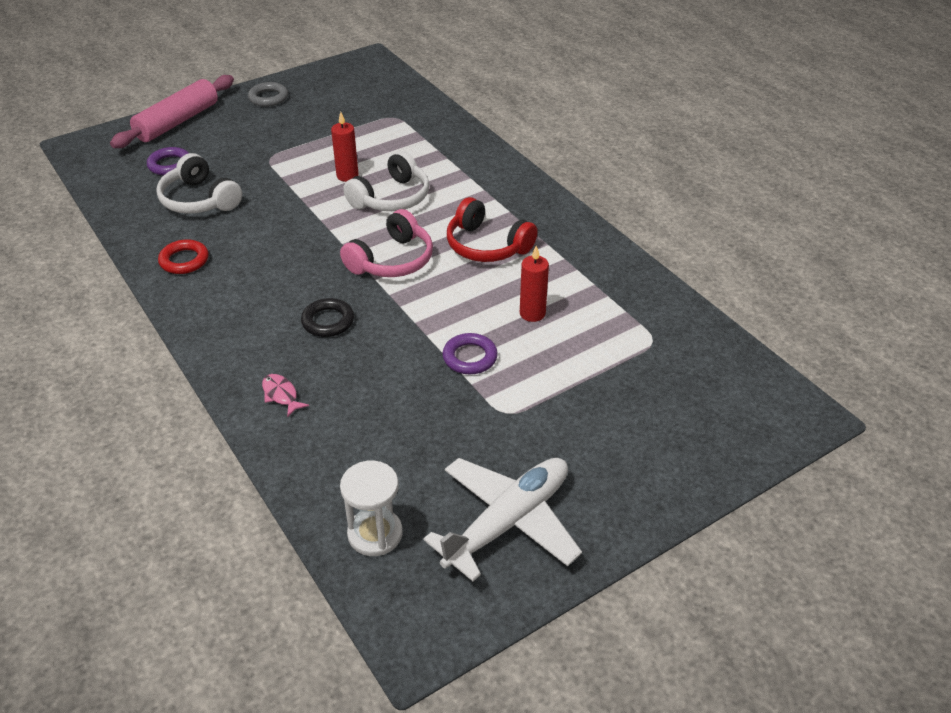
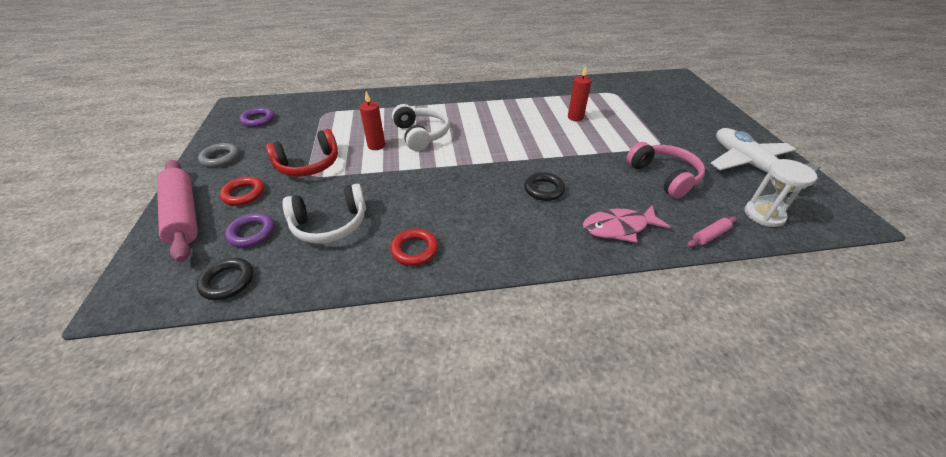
camera: 65 degrees left, 0 degrees up
(110, 180) = (228, 281): none -> black ring
(220, 136) = (244, 194): none -> red ring
(281, 395) = (619, 228): pink fish -> pink fish, size x1.76
(301, 478) = (710, 236): none -> pink rolling pin
(392, 260) = (492, 150): pink headphones -> pink headphones (663, 176)
(470, 357) = (606, 145): purple ring -> purple ring (258, 120)
(487, 245) = (502, 115): red headphones -> red headphones (308, 164)

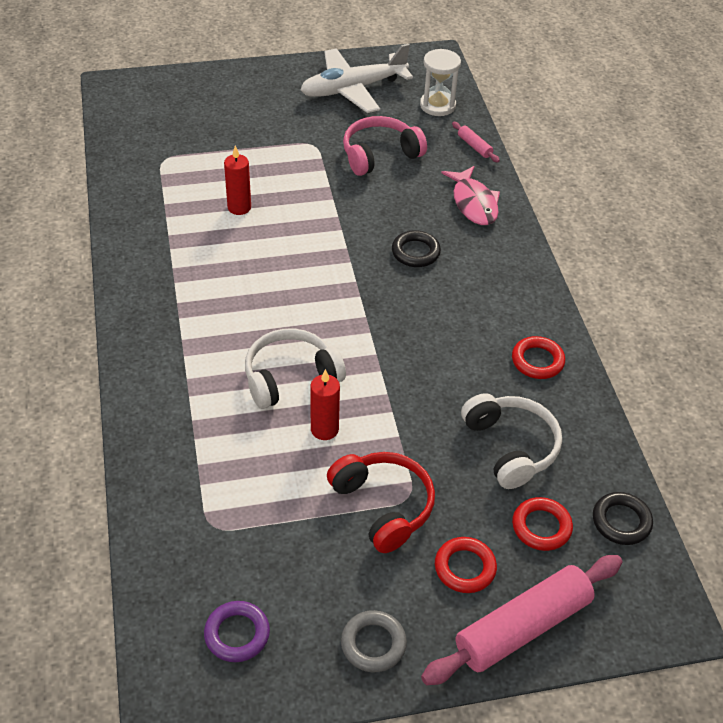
camera: 95 degrees left, 5 degrees up
(252, 233) = (541, 527): purple ring -> red ring

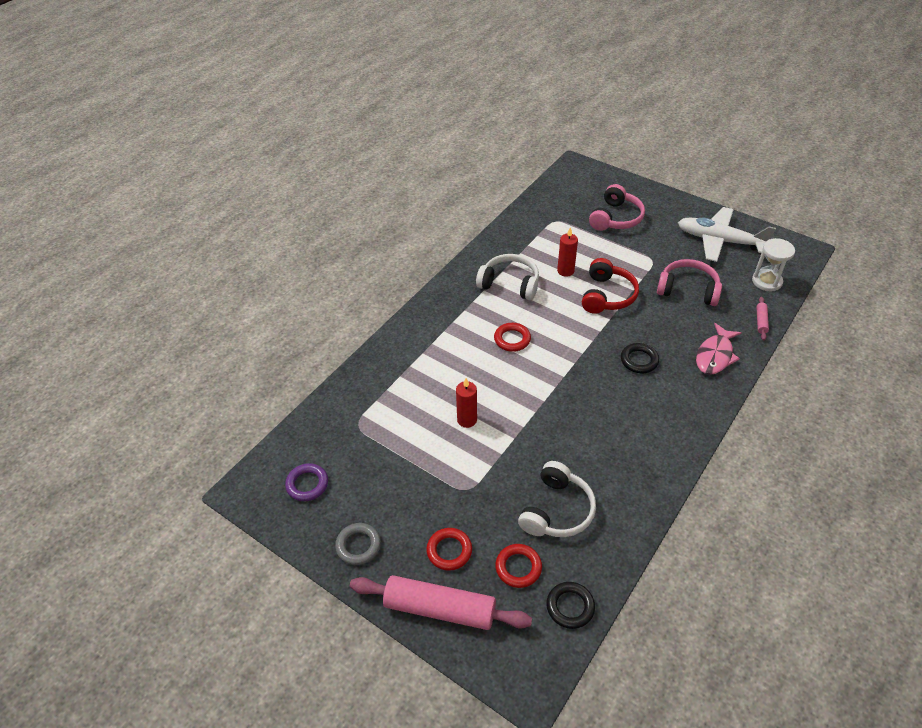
camera: 50 degrees right, 0 degrees up
(225, 121) = (616, 218): none -> pink headphones
(290, 377) = (482, 380): white headphones -> white headphones (509, 284)
(383, 506) = (447, 483): red headphones -> red headphones (607, 295)
(537, 361) = (637, 476): red ring -> red ring (512, 339)

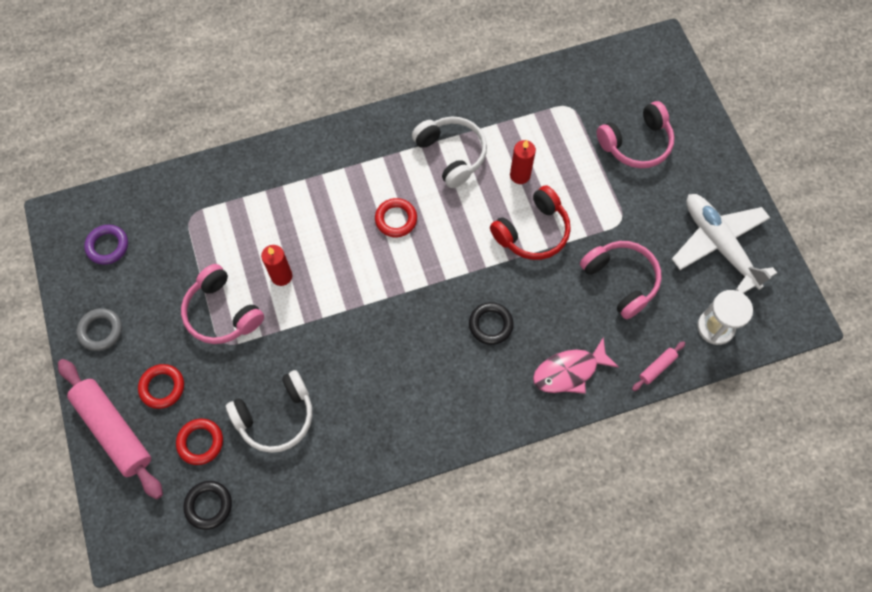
camera: 35 degrees right, 20 degrees up
(446, 470) = (222, 312): none -> pink headphones

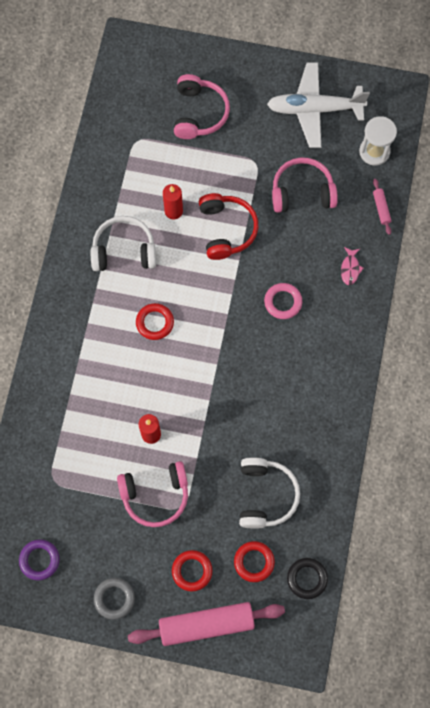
camera: 60 degrees left, 5 degrees up
(490, 325) = (283, 302): black ring -> pink ring
(569, 371) = (350, 268): pink fish -> pink fish, size x0.57

